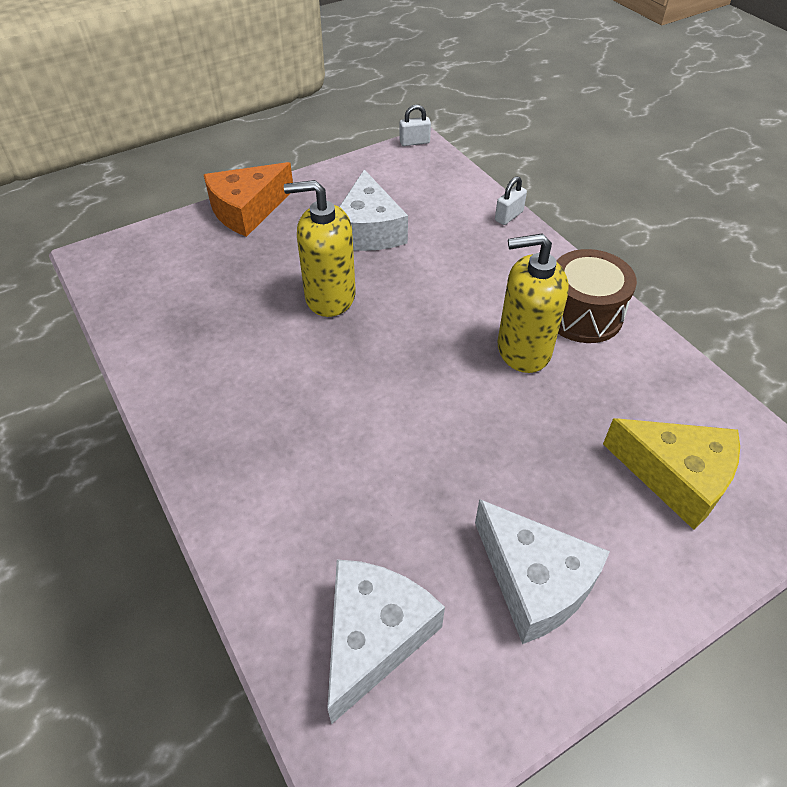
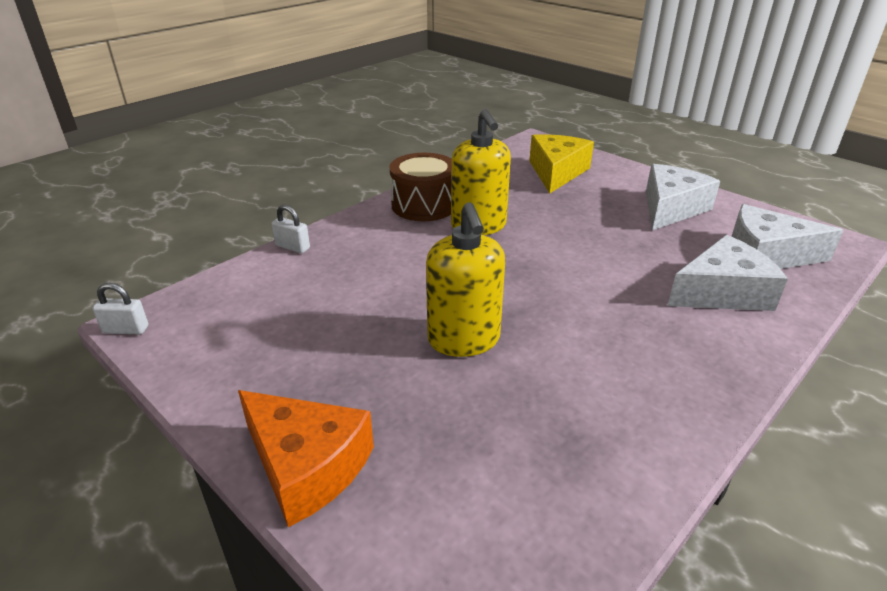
camera: 105 degrees left, 15 degrees down
(368, 230) = (334, 334): white cheese -> white cheese (722, 292)
(414, 142) = (126, 329): white padlock -> white padlock turned 60 degrees counterclockwise

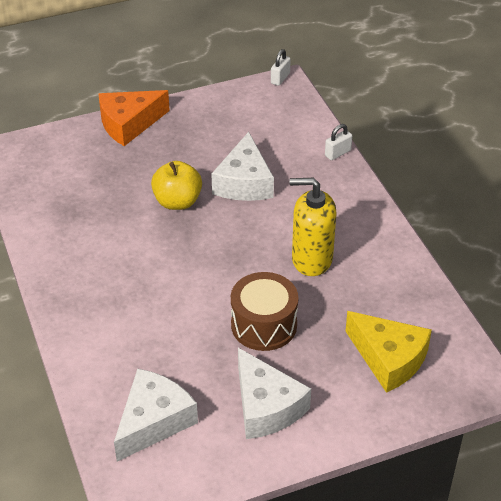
camera: 115 degrees right, 10 degrees up
(424, 205) = (367, 239): brown drum -> brown drum (264, 325)
(464, 340) = (177, 202): yellow soap dispenser -> yellow apple
(722, 292) = (131, 355): white cheese -> white cheese (244, 182)

